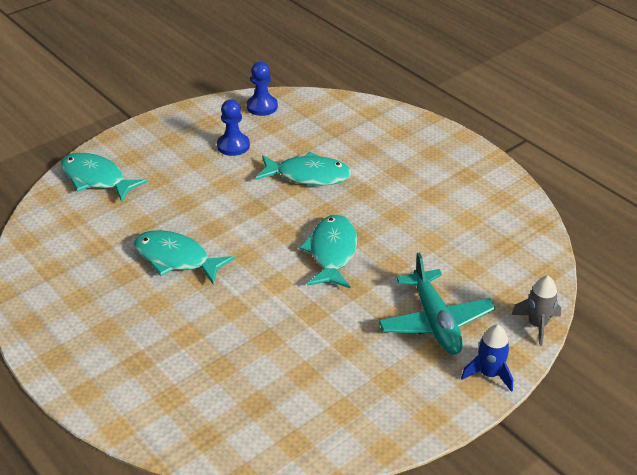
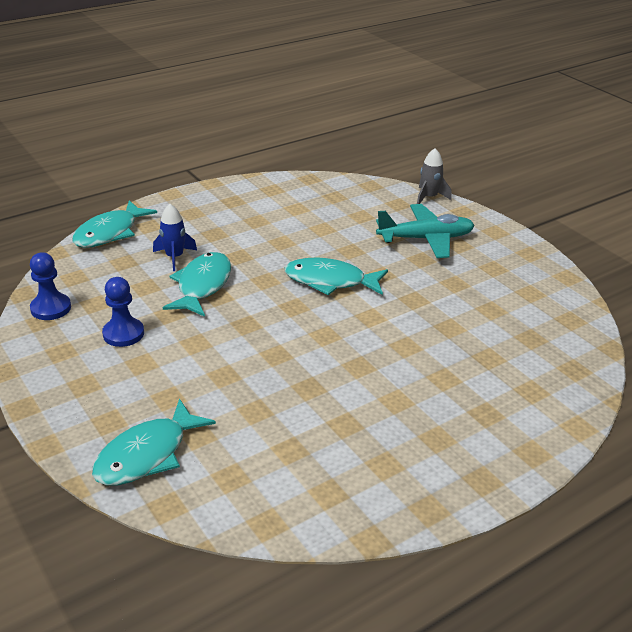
camera: 85 degrees left, 5 degrees down
(176, 259) = (325, 383): turquoise fish -> turquoise fish (110, 233)
(489, 374) = (482, 224): blue rocket -> blue rocket (174, 257)

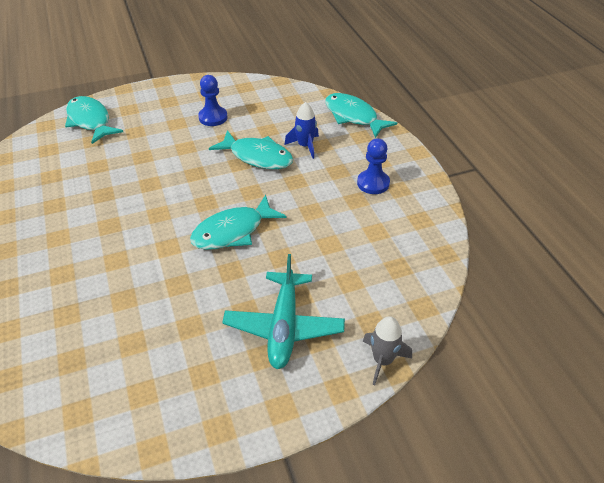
camera: 105 degrees right, 10 degrees up
(51, 308) = (257, 90): blue pawn -> blue pawn (373, 183)
(330, 281) = (233, 231): turquoise fish -> turquoise fish turned 150 degrees counterclockwise

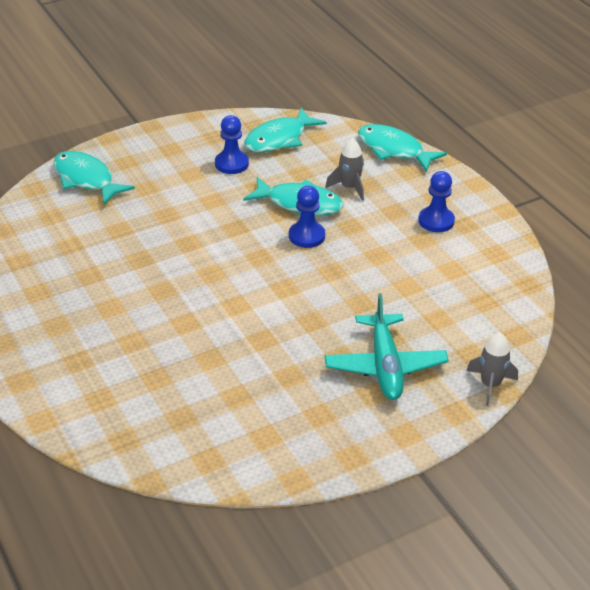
camera: 10 degrees left, 5 degrees down
(233, 231) = (300, 283): turquoise fish -> turquoise fish (279, 139)
(253, 187) = (306, 236): none -> blue pawn
(305, 146) = (349, 187): blue rocket -> grey rocket

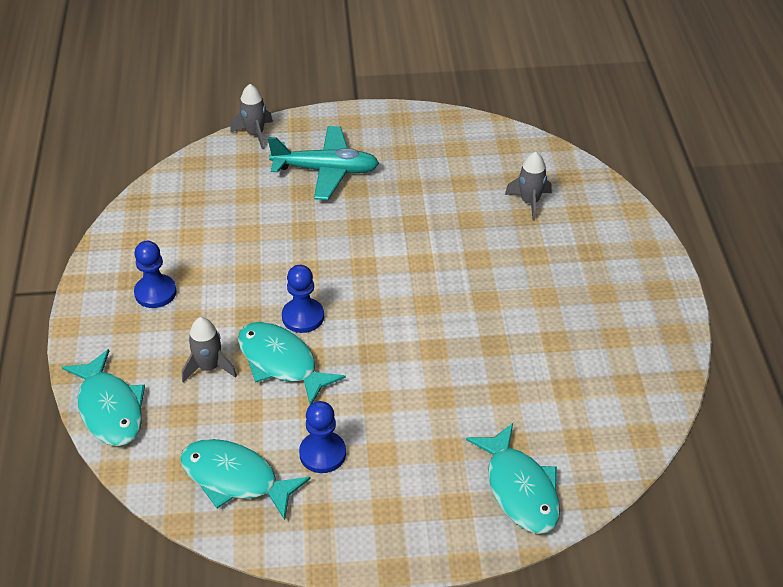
camera: 155 degrees left, 5 degrees up
(157, 395) = (529, 202): none -> grey rocket
(279, 139) = (235, 479): turquoise fish -> turquoise fish turned 135 degrees counterclockwise
(385, 366) = (326, 170): turquoise plane -> turquoise plane turned 75 degrees clockwise

